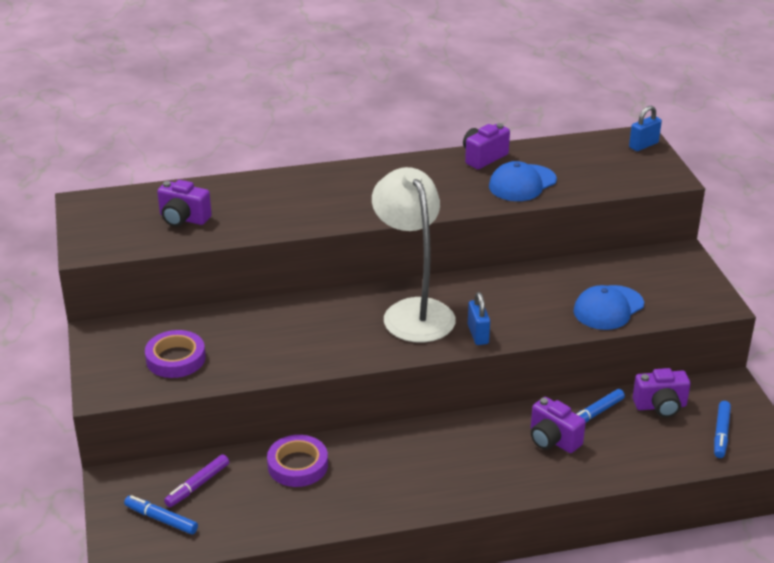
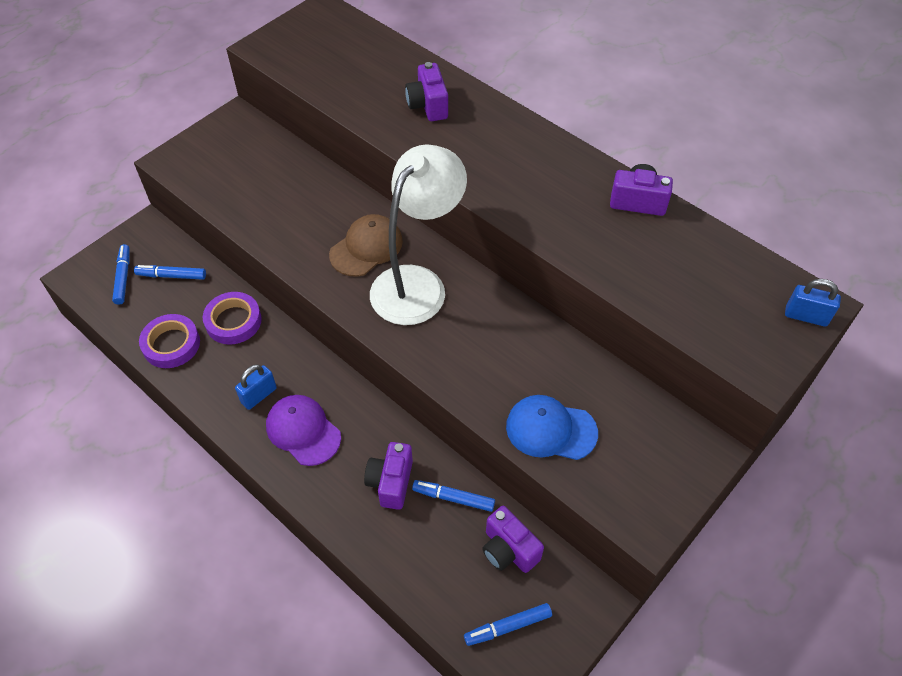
camera: 55 degrees right, 20 degrees up
(175, 359) = (237, 175): purple tape -> purple tape (171, 344)
(183, 219) = (349, 71): purple camera -> purple camera (428, 105)
(197, 485) = (171, 276): purple marker -> blue marker
(347, 321) = (366, 248): none -> brown cap
(459, 468) = (303, 431): none -> purple cap
(478, 334) = (421, 347): blue padlock -> blue padlock (259, 395)
(522, 183) = (621, 253): blue cap -> none

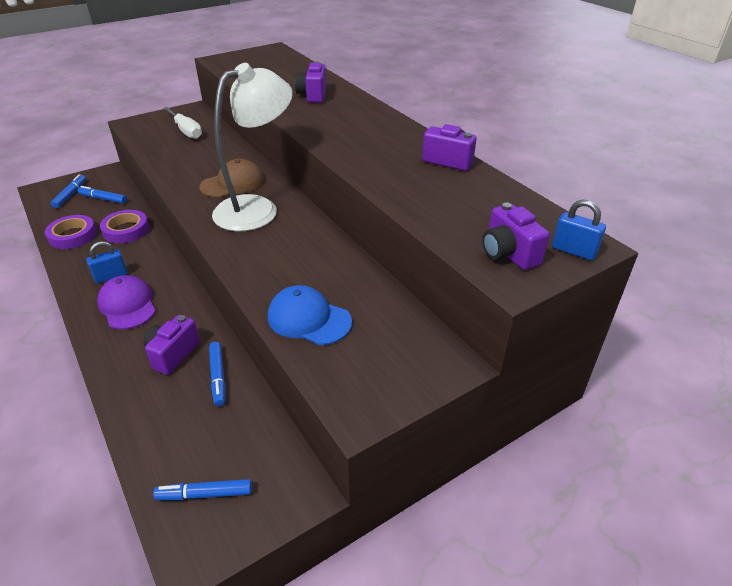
camera: 15 degrees right, 15 degrees down
(253, 163) = (186, 131): none -> white screwdriver
(453, 498) = (218, 377): blue marker -> blue marker turned 135 degrees counterclockwise
(508, 550) = (243, 428): purple camera -> purple camera (508, 254)

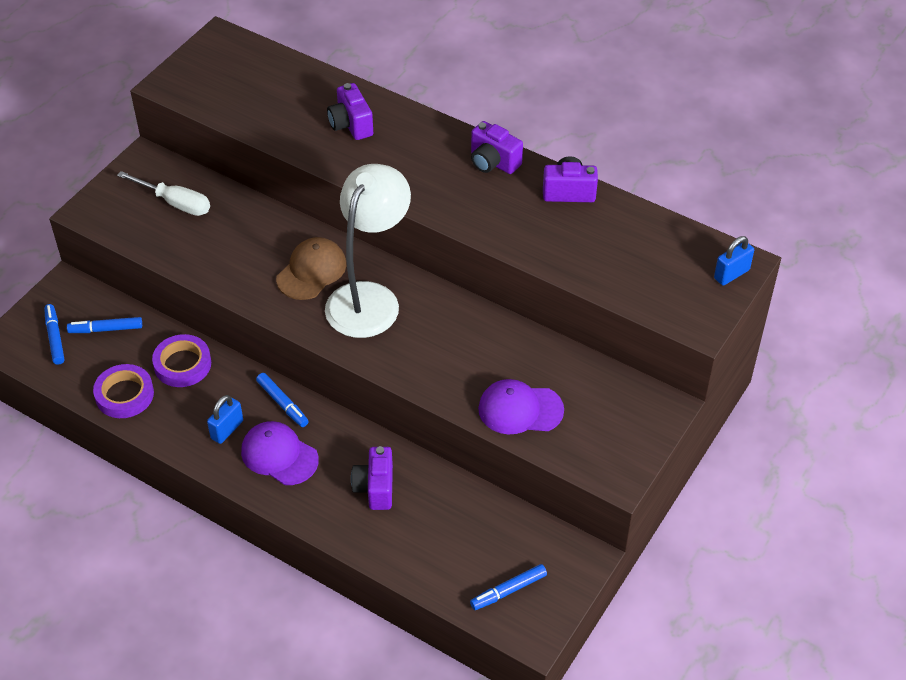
camera: 25 degrees left, 10 degrees up
(218, 377) = (438, 492): blue marker -> blue marker (282, 403)
(309, 319) = (520, 409): blue cap -> purple cap
(508, 254) = (682, 296): purple camera -> purple camera (493, 162)
(573, 251) = (731, 274): blue padlock -> blue padlock turned 45 degrees counterclockwise

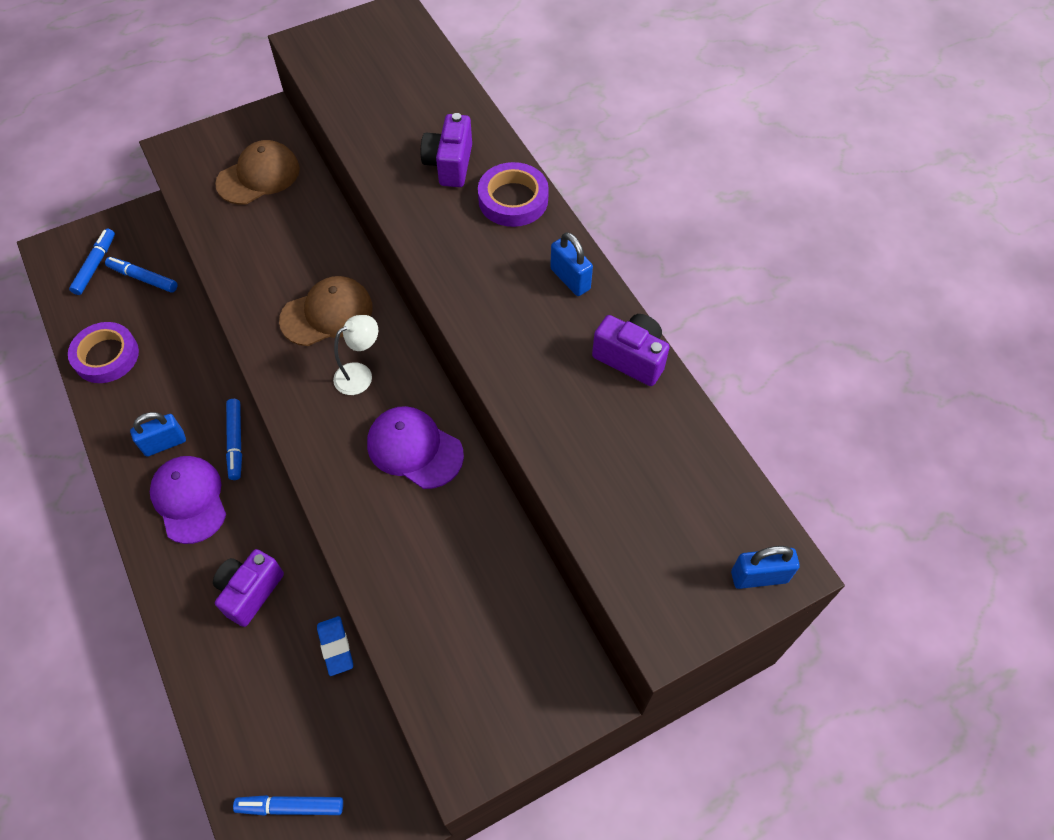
camera: 30 degrees right, 10 degrees up
(175, 203) = (258, 176): white screwdriver -> brown cap
(182, 364) = (179, 350): purple tape -> purple tape (513, 199)
(369, 298) = (360, 374): white lamp -> white lamp, size x0.43
(464, 490) = (336, 647): none -> blue eraser
(493, 162) = (570, 279): purple camera -> blue padlock
(520, 409) = (417, 602): purple cap -> purple cap (414, 449)

